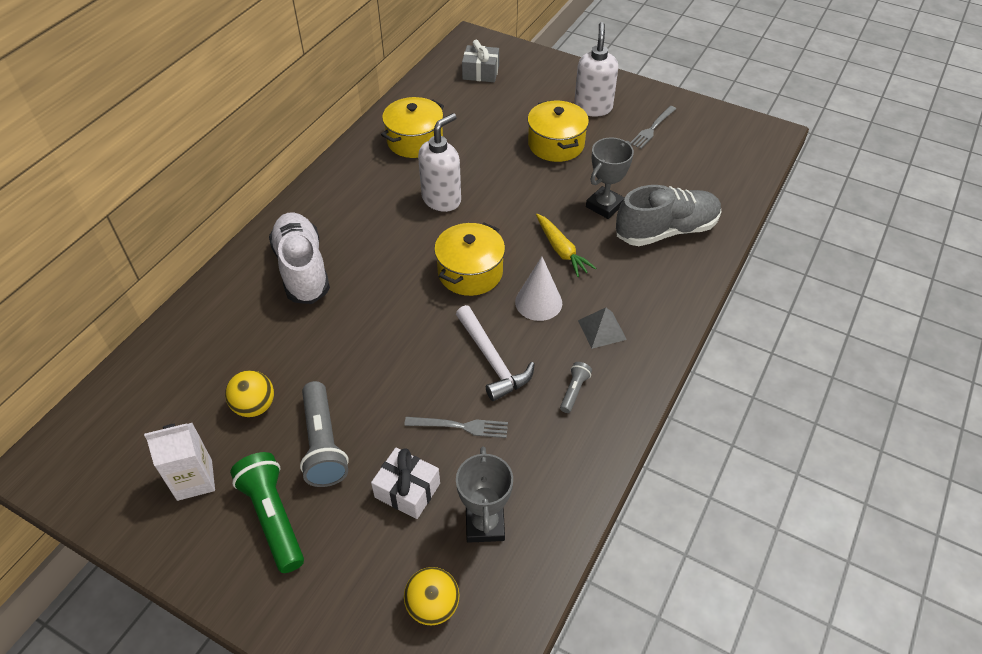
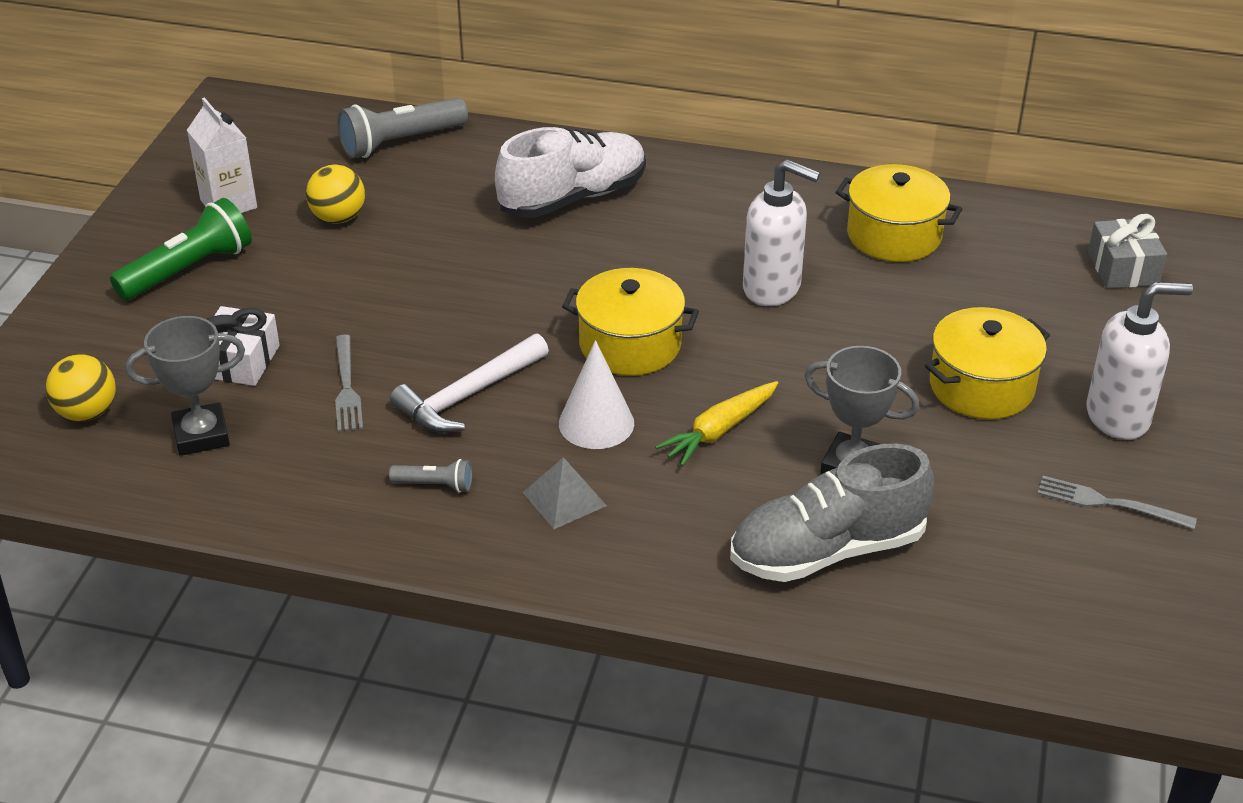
camera: 75 degrees right, 10 degrees down
(323, 444) = (295, 281): grey flashlight -> grey flashlight (400, 142)
(666, 230) = (827, 550): grey shoe -> grey shoe turned 105 degrees clockwise

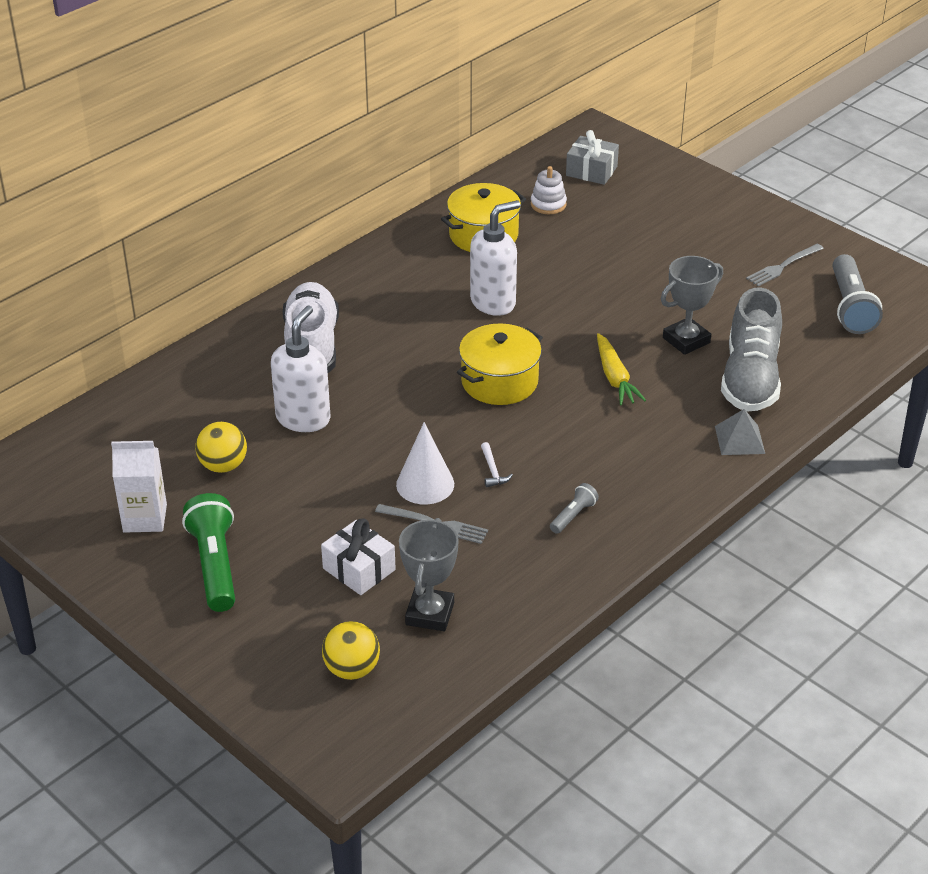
camera: 60 degrees left, 0 degrees up
(400, 142) = (153, 403): grey flashlight -> grey flashlight (850, 307)
(467, 396) = (493, 471): white hammer -> white hammer, size x0.46
(564, 499) = (629, 464): grey pyramid -> grey pyramid (739, 440)
(596, 423) = (567, 424): white cone -> white cone (425, 484)
(981, 386) = (654, 265): yellow pot -> none
(1011, 260) = (548, 204): none -> white stacking toy
(1118, 417) = (717, 232): white soap dispenser -> white soap dispenser (303, 418)

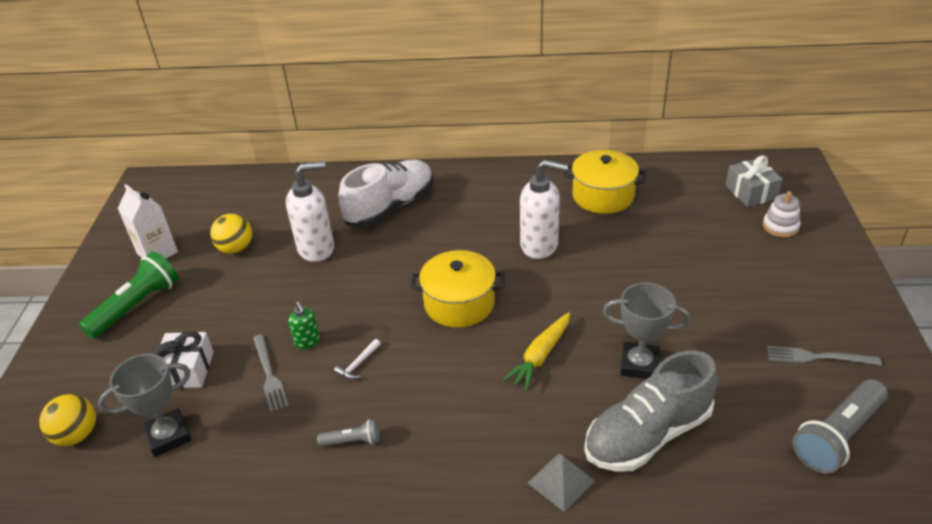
camera: 50 degrees right, 0 degrees up
(425, 484) = (307, 342): white cone -> green soap dispenser
(548, 204) = (681, 199): white stacking toy -> white stacking toy (780, 226)

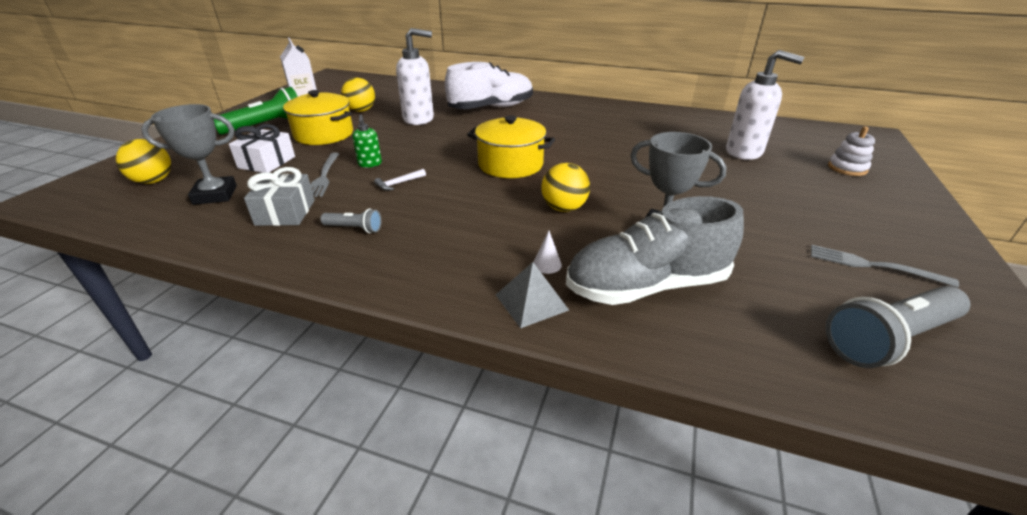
camera: 15 degrees right, 5 degrees down
(540, 245) = (602, 144): white soap dispenser -> white soap dispenser (744, 152)
(540, 356) = (564, 208): yellow carrot -> yellow ball
(555, 434) = (547, 264): none -> white cone
(603, 196) = (674, 126): yellow pot -> yellow pot (324, 134)
(751, 192) = (820, 144): grey gift -> grey gift (285, 212)

